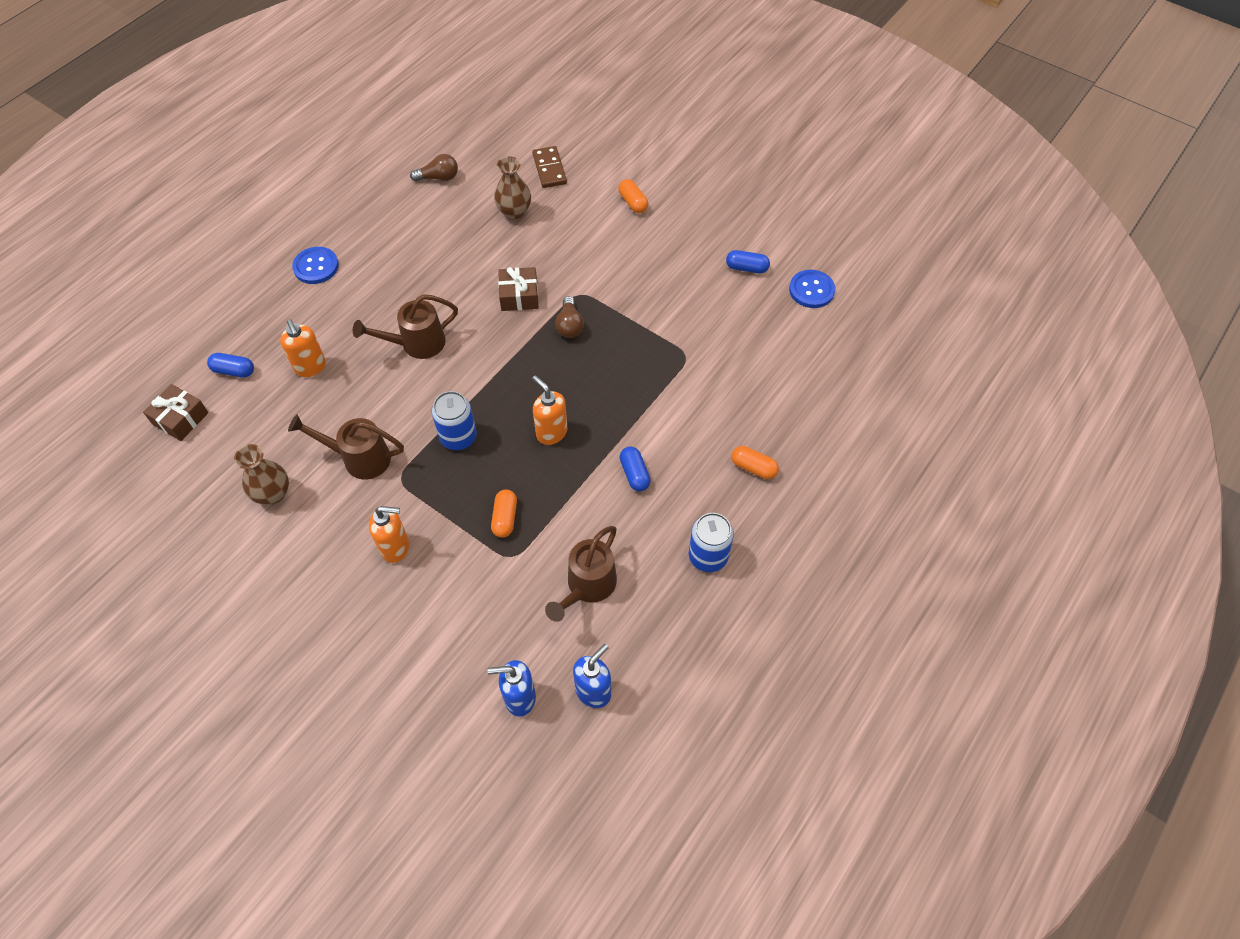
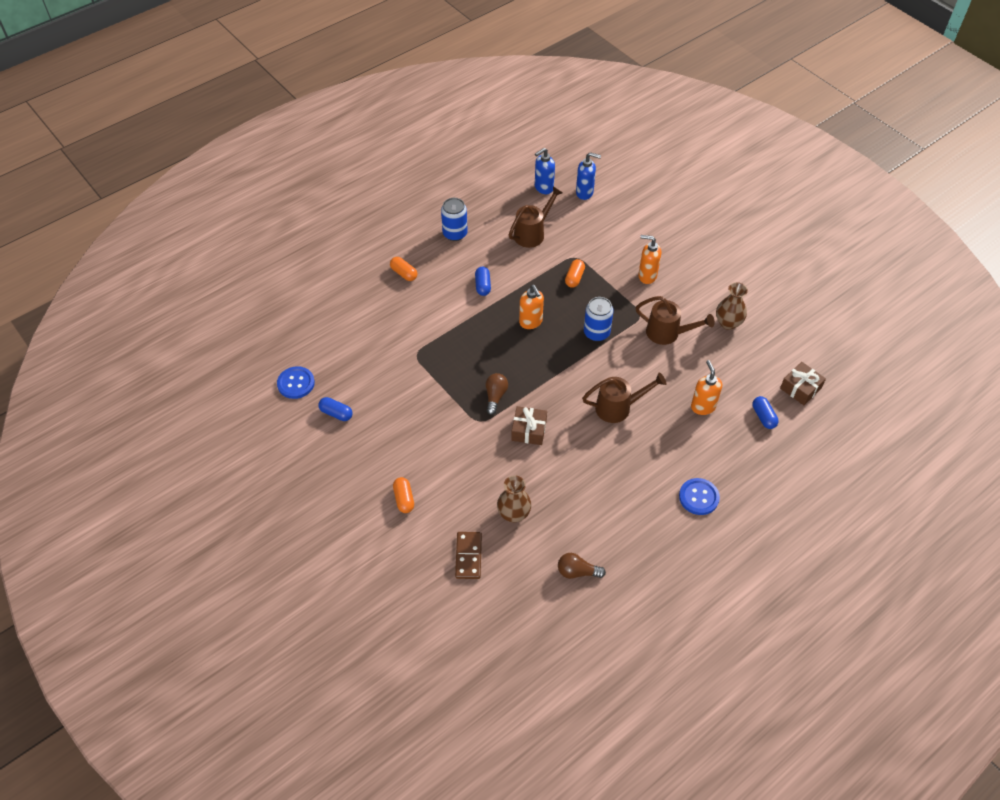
camera: 165 degrees left, 5 degrees down
(234, 371) = (763, 417): blue capsule -> blue capsule turned 45 degrees clockwise

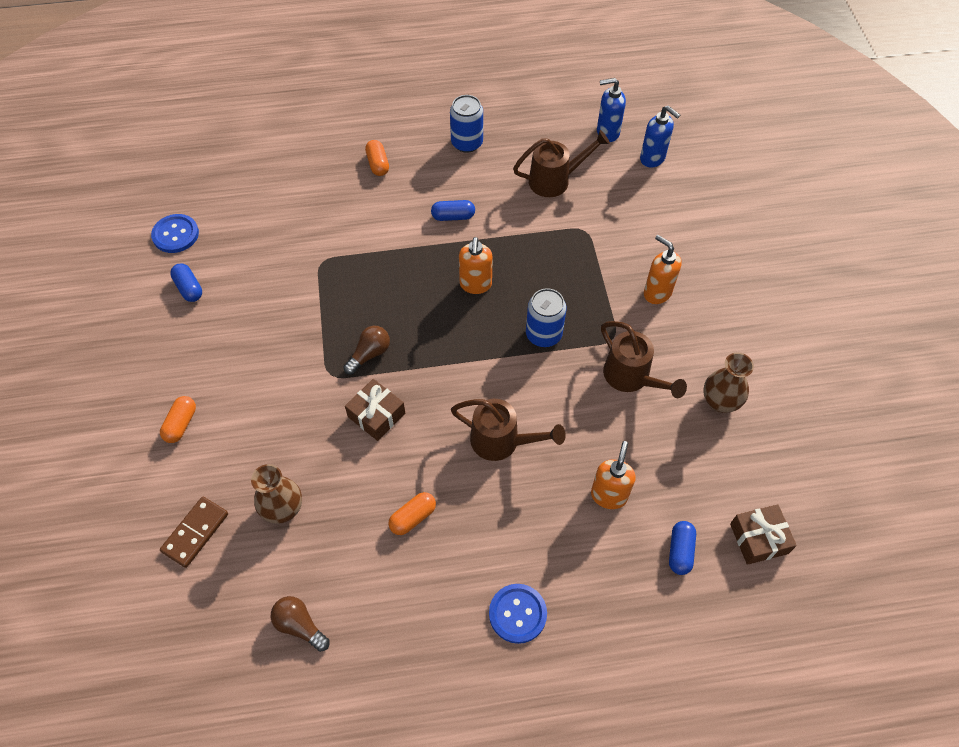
camera: 30 degrees right, 5 degrees up
(483, 286) = (453, 216): blue capsule -> blue capsule turned 60 degrees clockwise
(574, 278) = (565, 255): orange capsule -> orange capsule (413, 517)

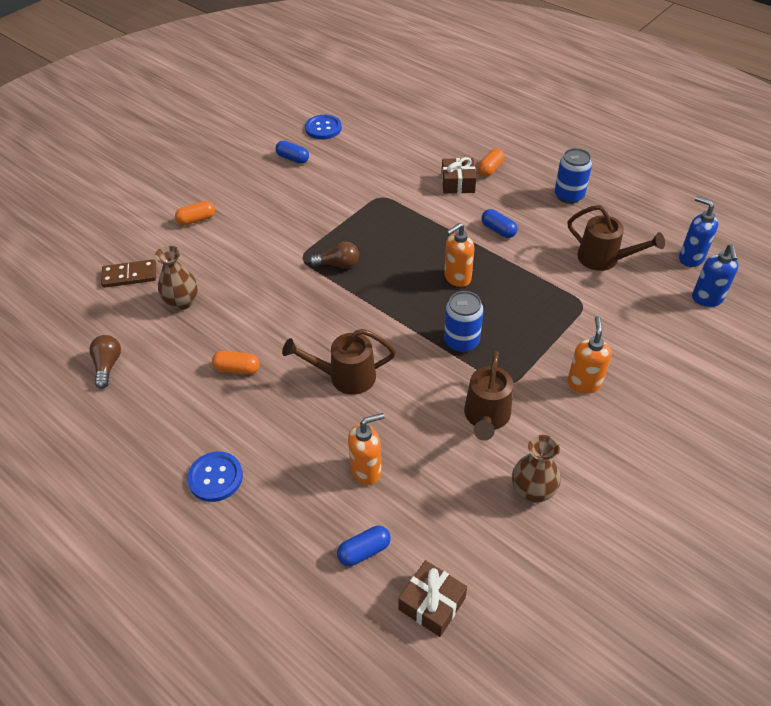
camera: 50 degrees right, 10 degrees down
(189, 288) = (293, 158): blue capsule -> blue capsule turned 75 degrees counterclockwise
(376, 415) = (296, 299): brown gift -> brown gift (458, 183)
(502, 442) = (345, 377): brown watering can -> brown watering can turned 105 degrees clockwise

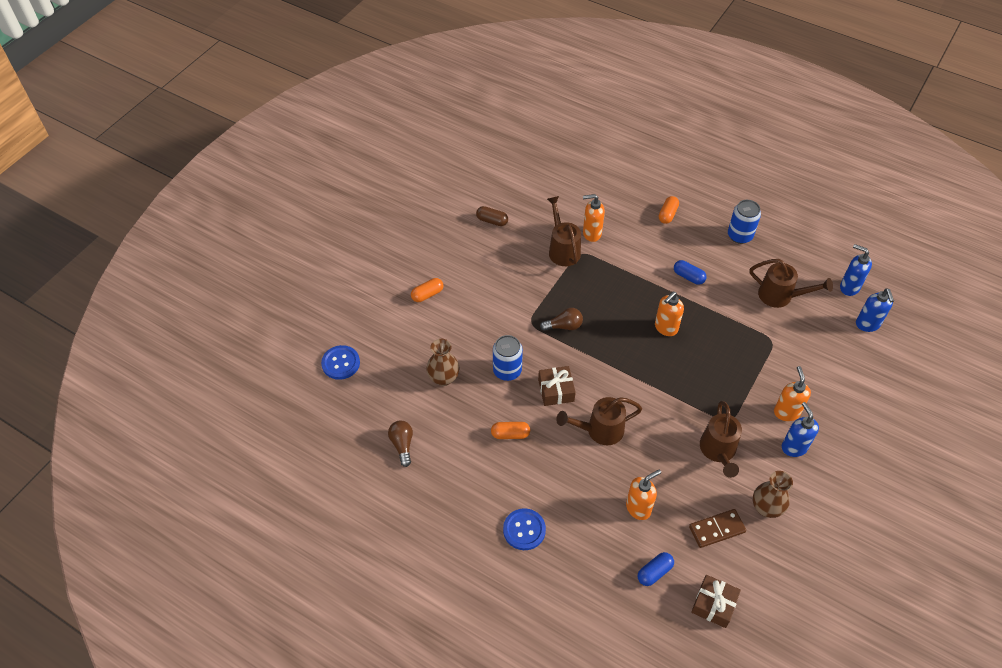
camera: 10 degrees left, 5 degrees up
(130, 275) = (389, 357): brown domino -> brown domino (716, 529)
(293, 158) = (492, 221): blue capsule -> brown capsule
(323, 128) = (509, 185): blue button -> blue button (341, 363)
(361, 191) = (563, 249): none -> brown watering can
(398, 179) = (591, 233): none -> orange soap dispenser
(458, 183) = (643, 232): brown gift -> brown gift (556, 390)
(461, 341) = (683, 386): blue can -> blue can (507, 371)
(585, 424) = (794, 447): none -> blue soap dispenser

